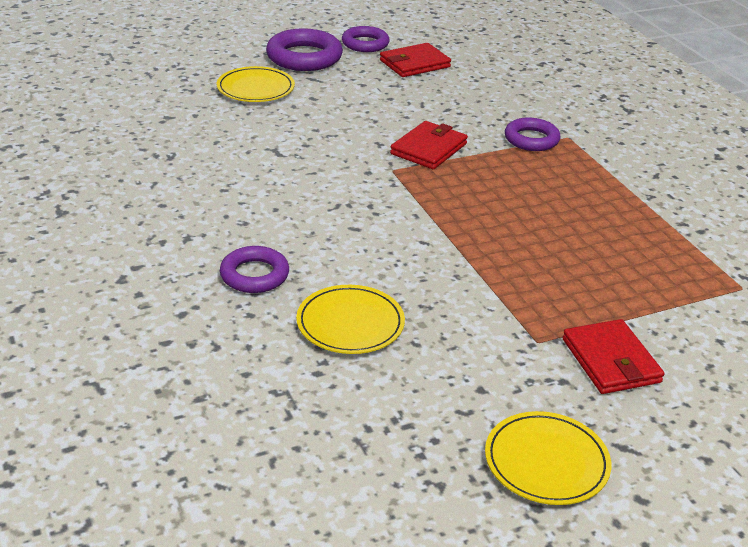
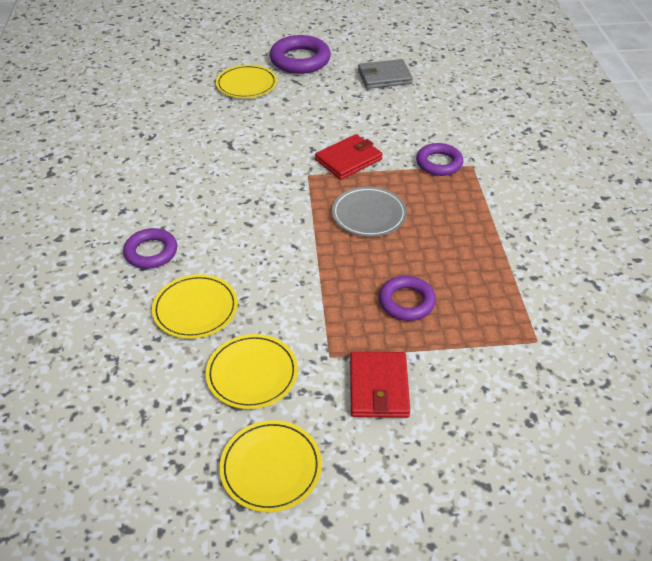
camera: 20 degrees right, 10 degrees up
(365, 44) = (355, 53): purple ring -> purple ring (406, 302)
(414, 64) = (384, 77): red wallet -> grey wallet
(462, 375) = (252, 374): none -> yellow plate
(488, 199) = (369, 214): none -> grey plate

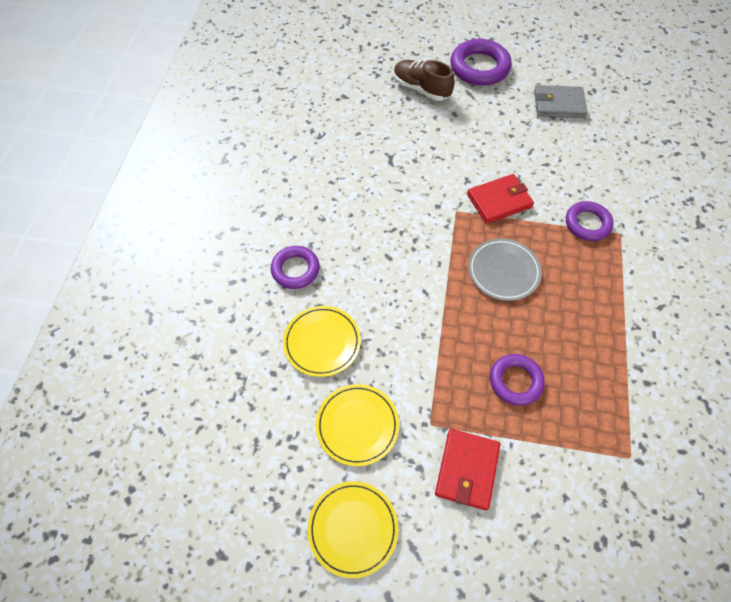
camera: 15 degrees right, 15 degrees up
(246, 84) = (421, 89): yellow plate -> brown shoe

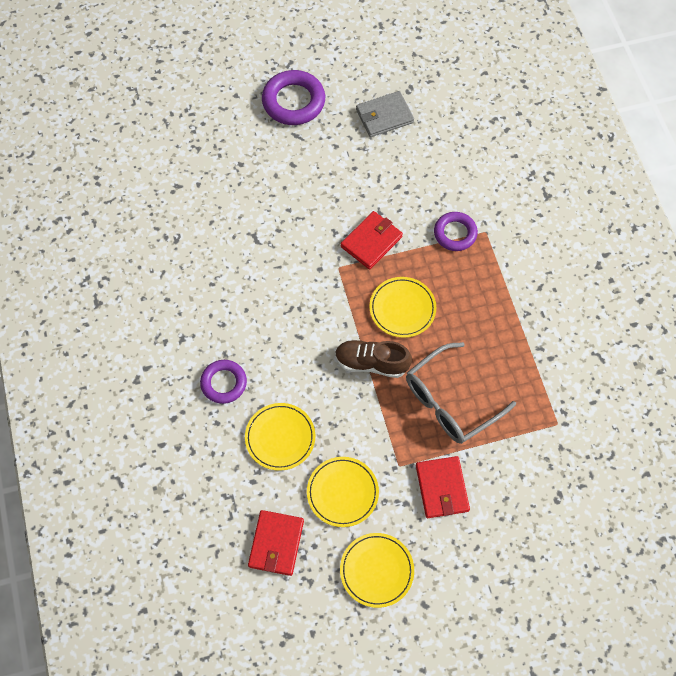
camera: 25 degrees left, 5 degrees up
(262, 447) = (276, 544): none -> red wallet
(421, 89) = (248, 148): brown shoe -> brown shoe (371, 363)
(503, 271) = (402, 308): grey plate -> yellow plate
(515, 381) = (450, 401): purple ring -> grey glasses

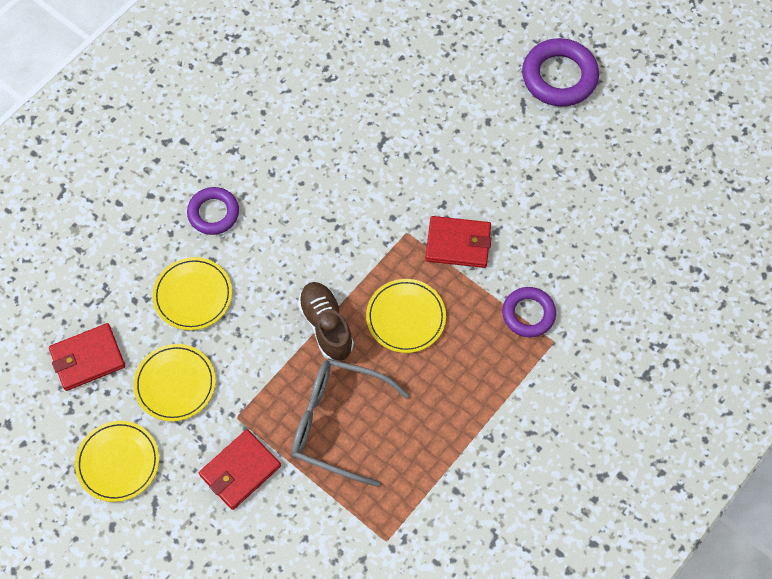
camera: 55 degrees right, 0 degrees up
(384, 116) = (611, 166): grey wallet -> none

